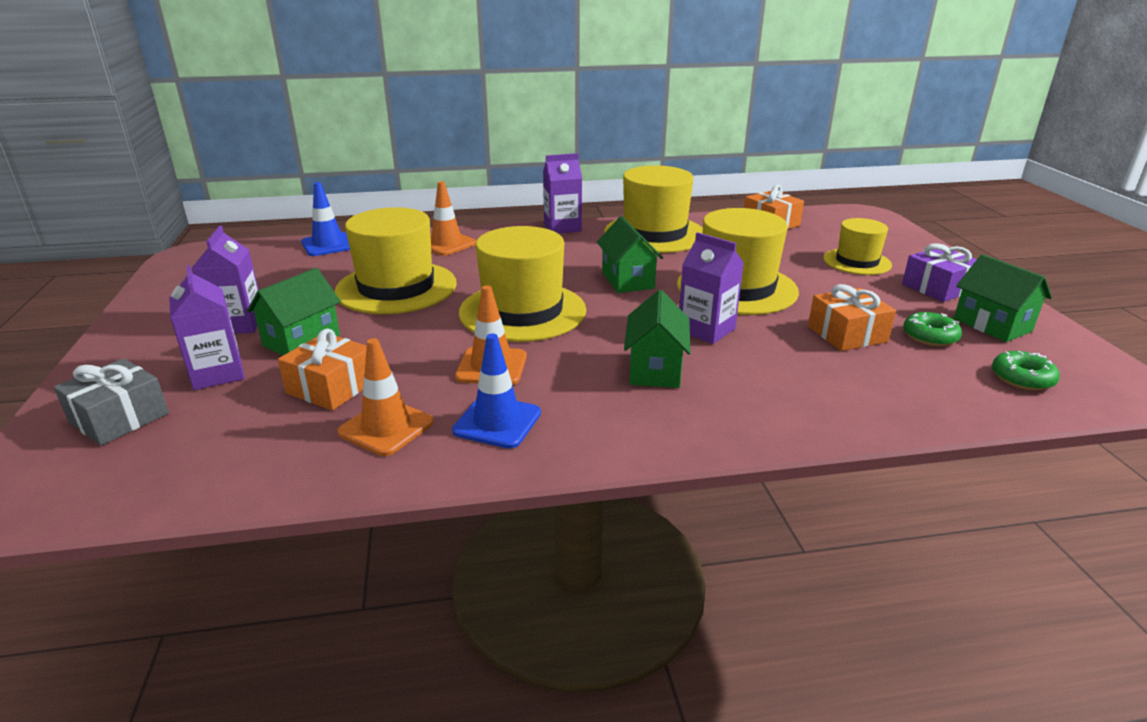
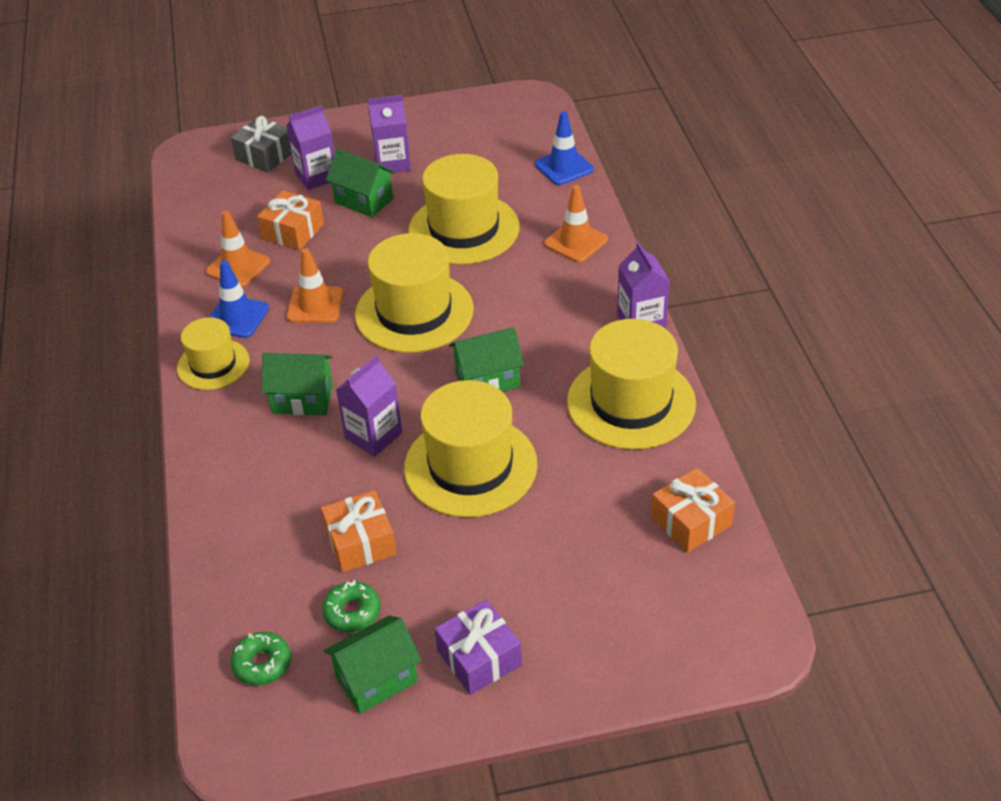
camera: 90 degrees right, 15 degrees up
(857, 262) = (557, 591): yellow hat -> yellow hat (213, 364)

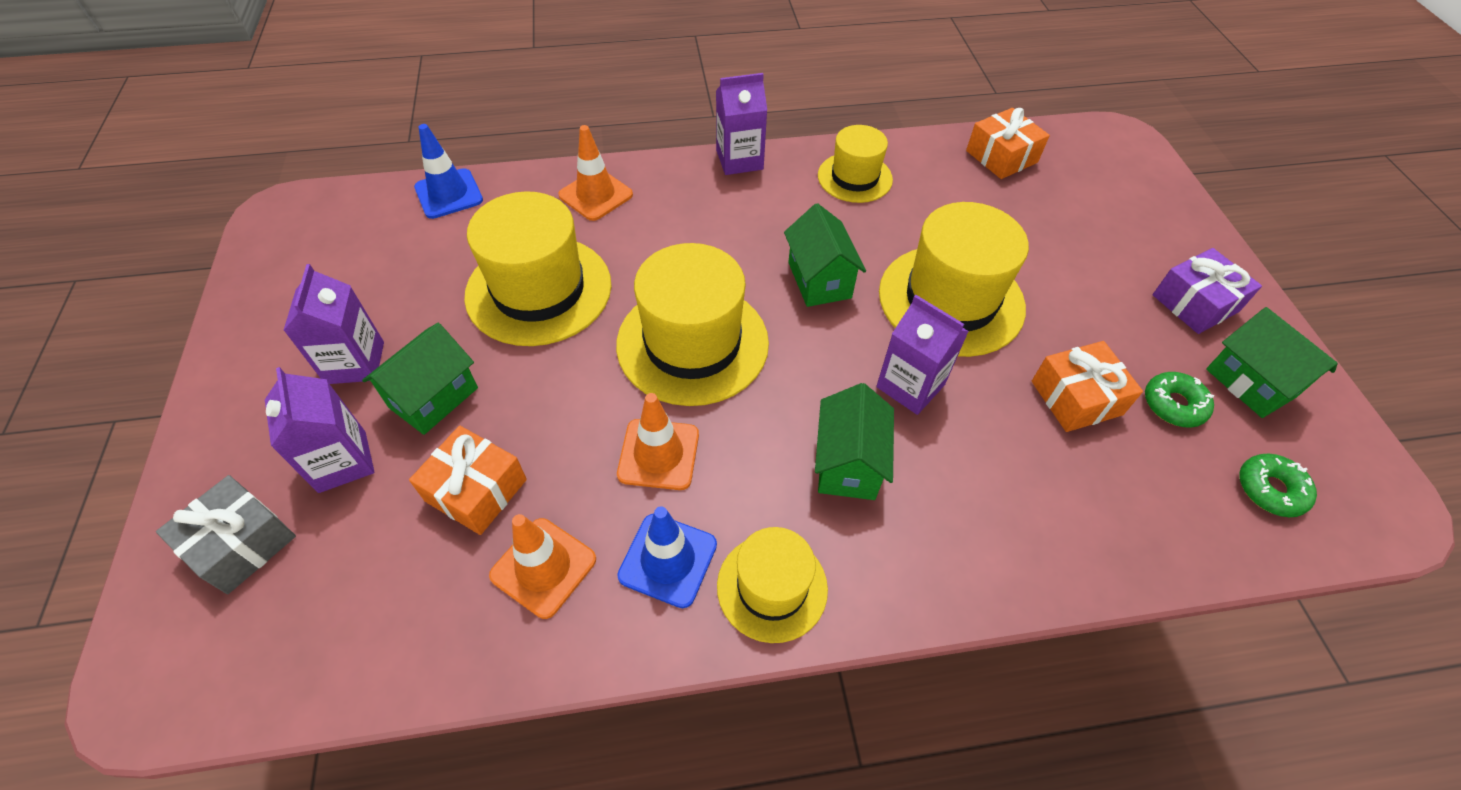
camera: 90 degrees left, 10 degrees up
(631, 402) = (854, 177): yellow hat -> yellow hat, size x0.59

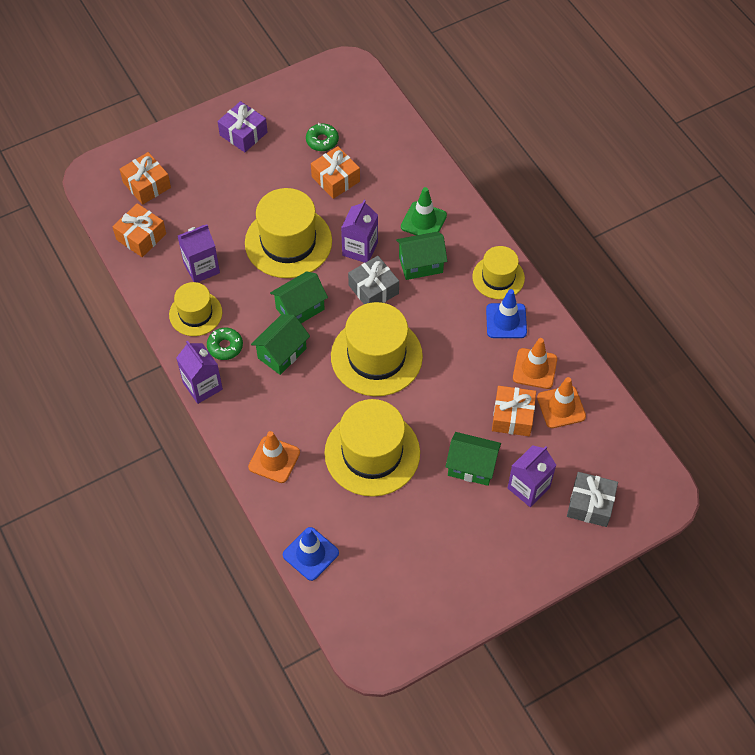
camera: 110 degrees left, 5 degrees up
(355, 363) = (469, 522): purple carton -> purple carton (201, 268)
(658, 454) = (454, 345): orange traffic cone -> orange traffic cone (561, 407)
(820, 379) = (373, 289): none -> grey gift
(948, 504) = (423, 221): none -> green traffic cone
(1095, 179) = (147, 185): none -> orange gift
(1250, 383) = (293, 111): green house -> green house (282, 353)
(1270, 490) = (357, 105): green donut -> green donut (225, 346)

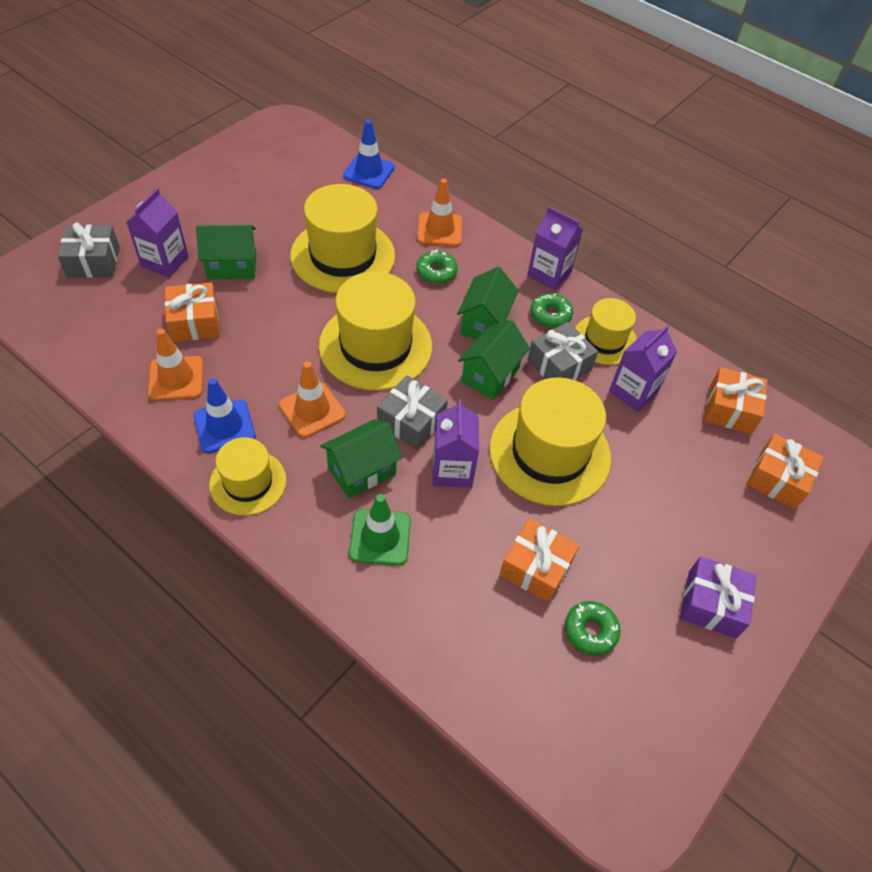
camera: 155 degrees right, 5 degrees down
(243, 303) = (559, 365): none -> grey gift
(298, 413) = (436, 272): none -> green donut
(561, 407) = (137, 344): orange traffic cone -> orange traffic cone (312, 410)

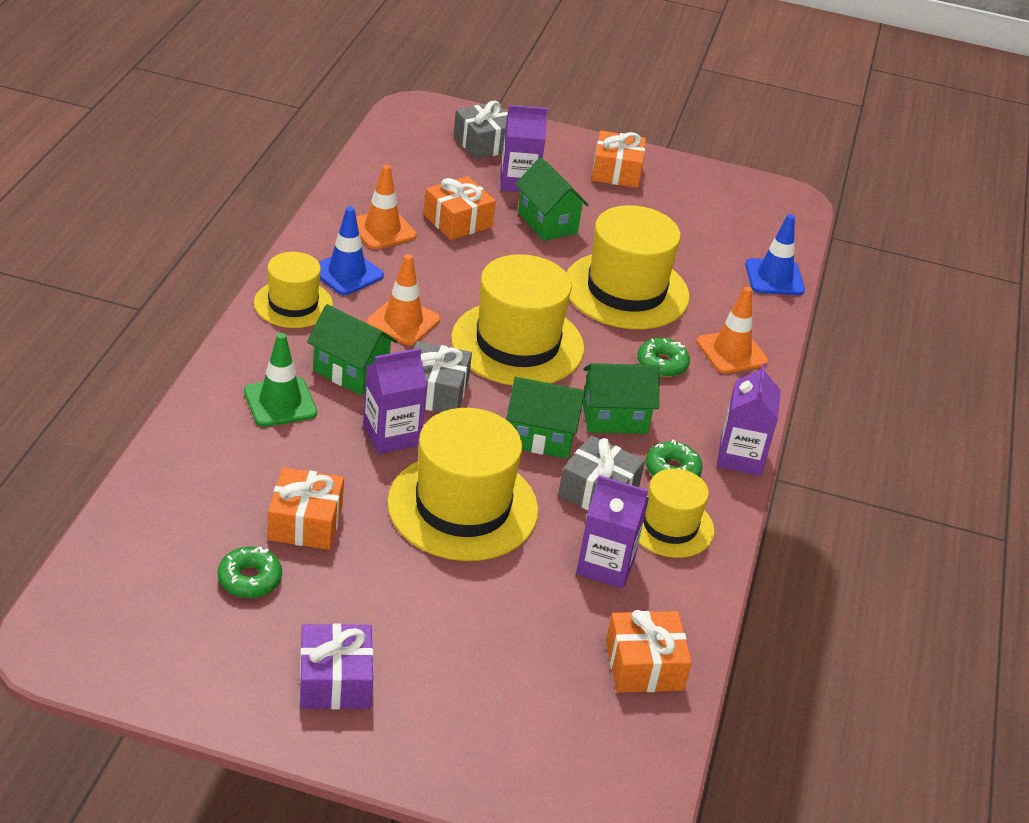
camera: 65 degrees right, 15 degrees down
(778, 479) = (559, 728): orange gift -> orange gift (616, 172)

